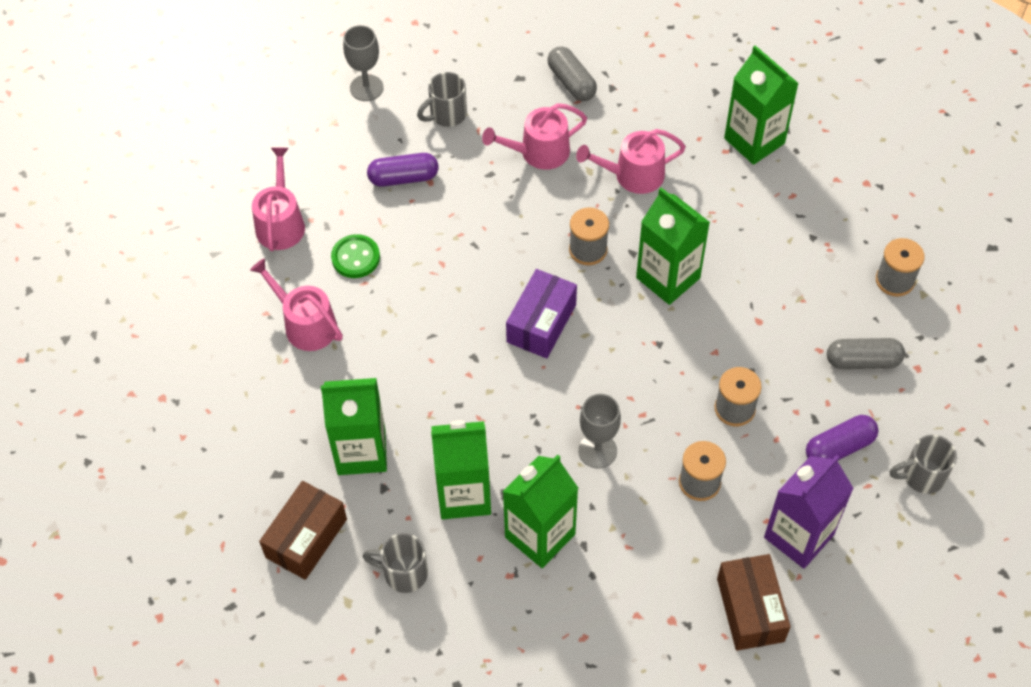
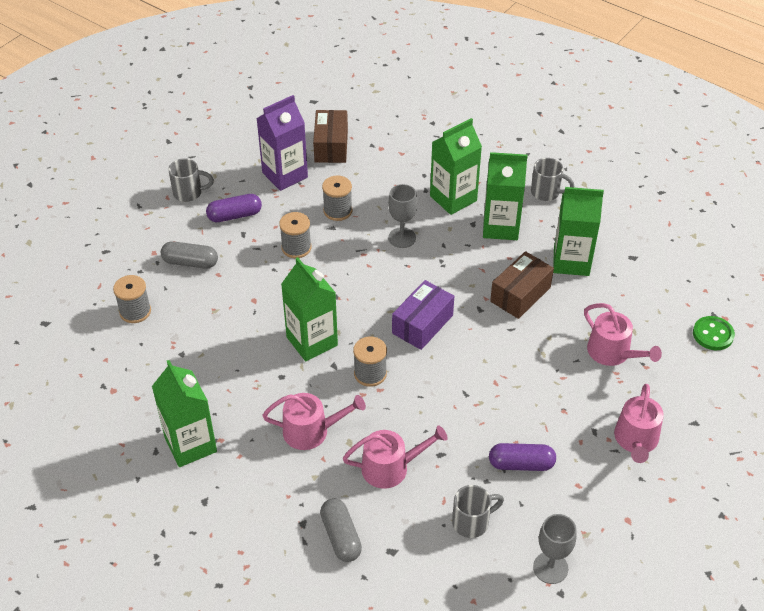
camera: 170 degrees left, 10 degrees down
(306, 538) = (611, 219): brown box -> brown box (520, 294)
(355, 257) = (569, 399): green button -> green button (713, 334)

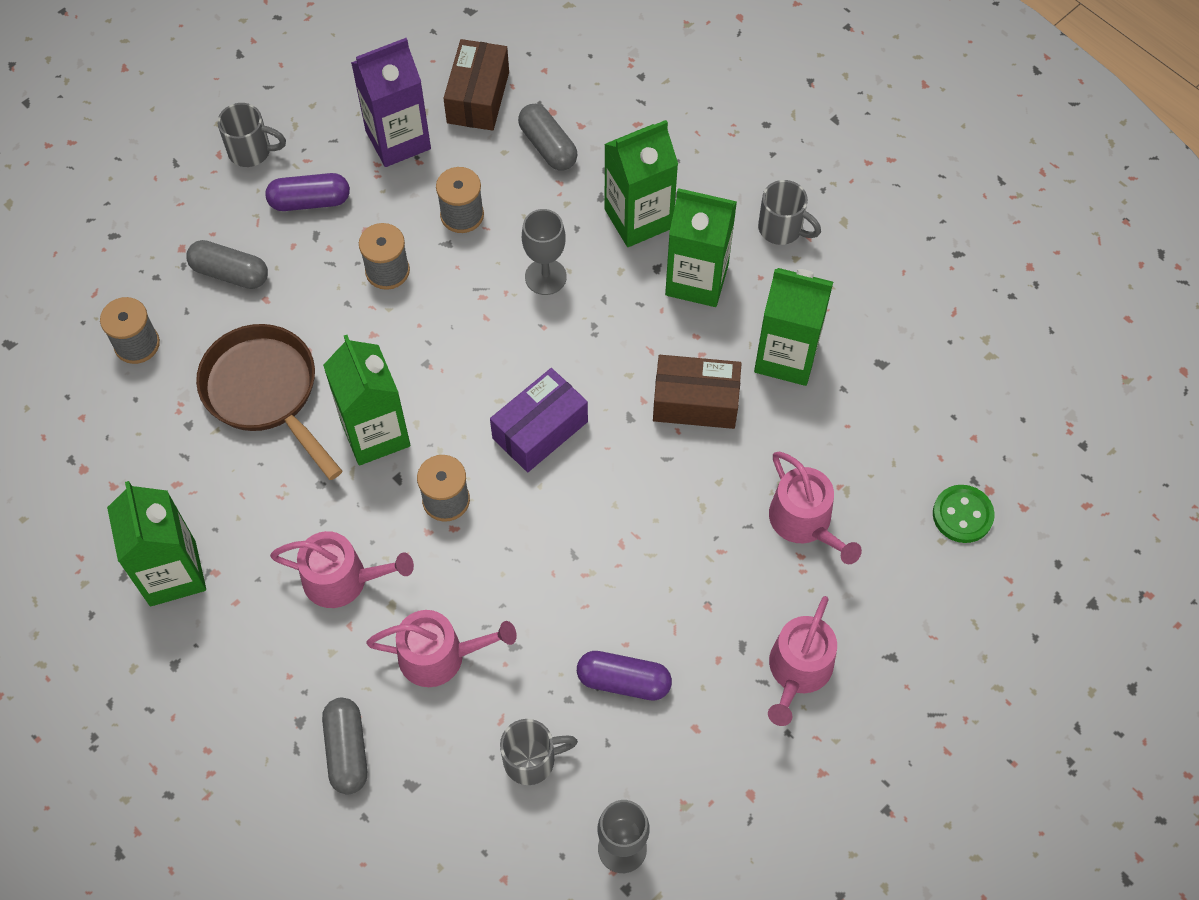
camera: 10 degrees right, 15 degrees up
(230, 328) = (265, 393): none -> brown pan
(383, 167) = (548, 146): none -> grey capsule
(520, 294) = (695, 402): brown box -> brown box turned 45 degrees clockwise

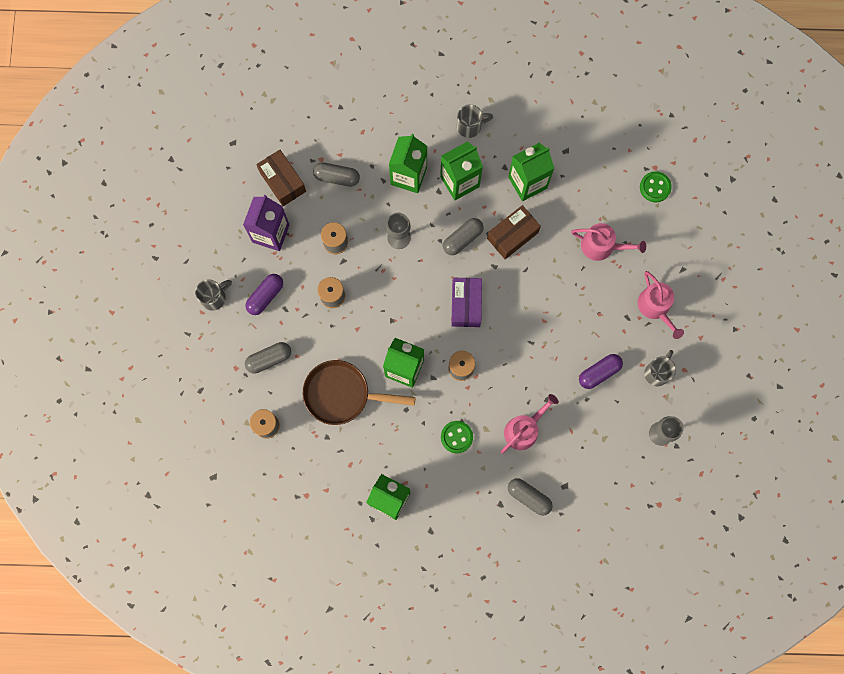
camera: 45 degrees left, 15 degrees up
(343, 579) = (456, 437): pink watering can -> green button
(532, 760) = (597, 434): grey mug -> grey mug (657, 372)
(625, 349) = (462, 239): none -> grey capsule

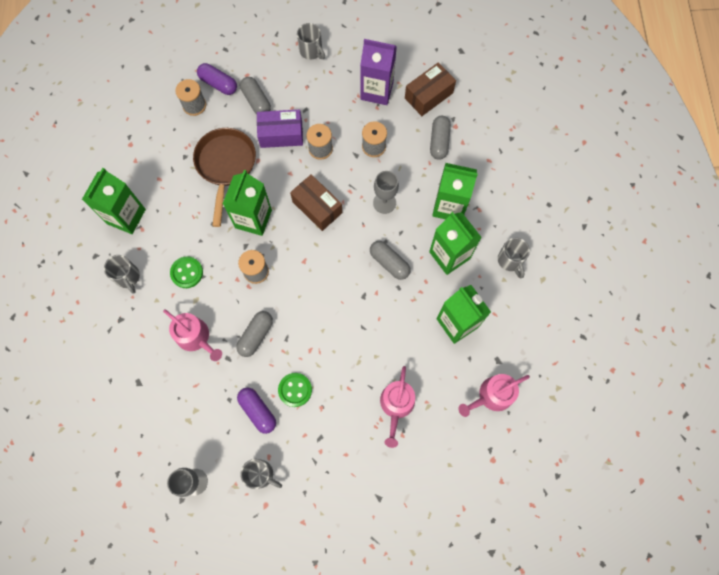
camera: 85 degrees right, 5 degrees down
(265, 296) = (316, 92): purple capsule -> purple capsule (218, 84)
(457, 497) = (128, 277): none -> grey mug
(466, 305) = (321, 271): purple box -> purple box (281, 134)
(512, 235) = (398, 311): brown box -> brown box (317, 207)
(529, 497) = (127, 347): grey capsule -> grey capsule (256, 335)
(655, 187) = (470, 461): green button -> green button (295, 390)
(656, 307) = (333, 469): pink watering can -> pink watering can (492, 396)

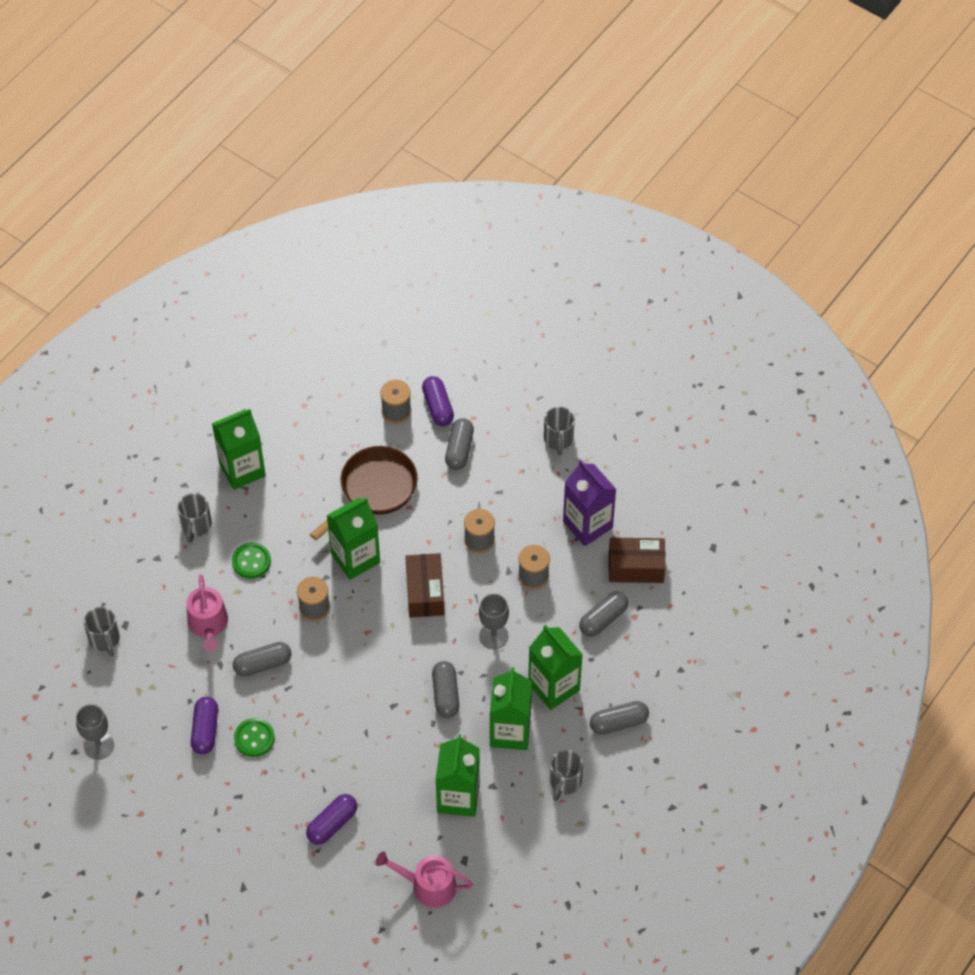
camera: 40 degrees right, 15 degrees down
(261, 474) = (160, 785): grey mug -> grey mug (105, 639)
(281, 134) = (454, 498): purple box -> none
(396, 405) = (332, 824): pink watering can -> purple capsule
(507, 198) = (618, 723): none -> grey capsule

